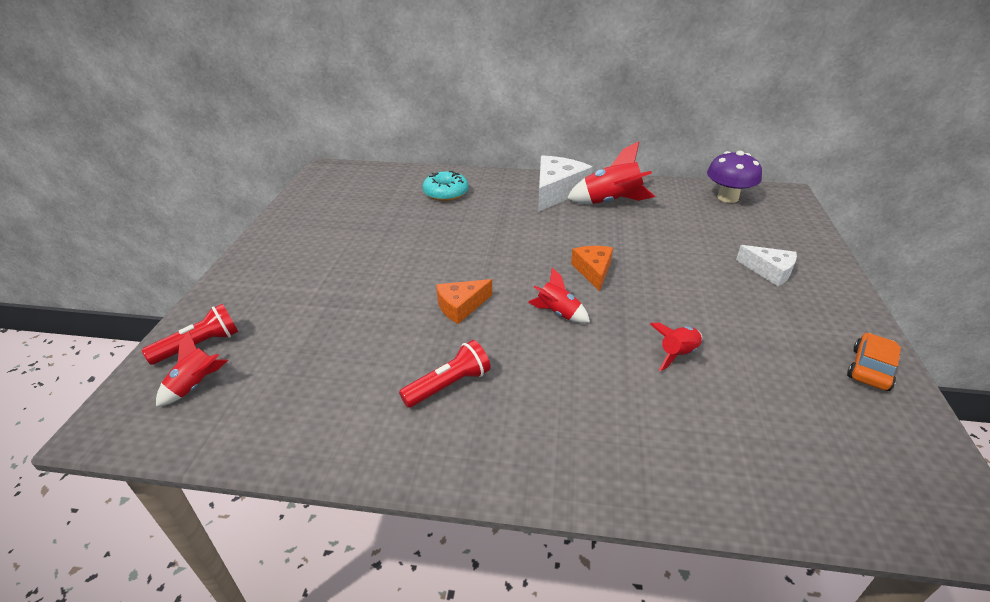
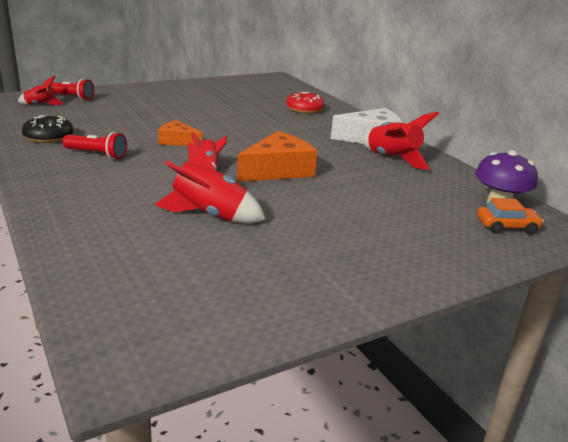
camera: 50 degrees right, 10 degrees down
(343, 413) = (48, 137): none -> black donut
(446, 193) = (304, 109): turquoise donut -> red donut
(593, 271) = (278, 170): orange cheese -> orange cheese, size x1.68
(677, 354) = (210, 215): red rocket -> red rocket, size x1.74
(769, 271) = (391, 239): white cheese -> none
(870, 369) = (294, 304): orange car -> orange car (506, 226)

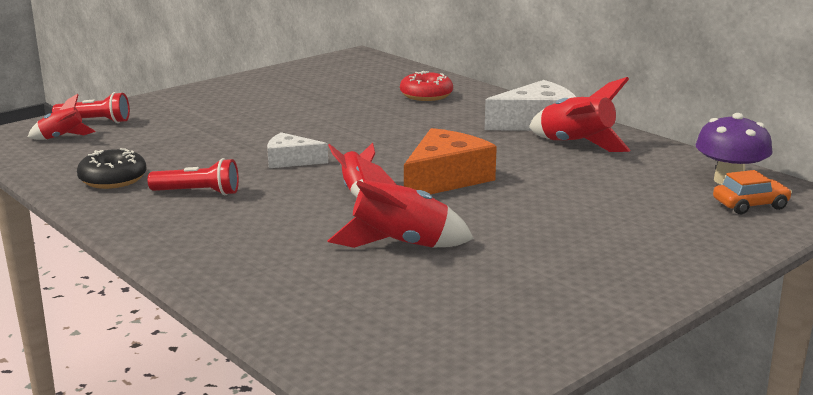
camera: 10 degrees left, 5 degrees down
(177, 141) = (290, 160): orange cheese -> white cheese

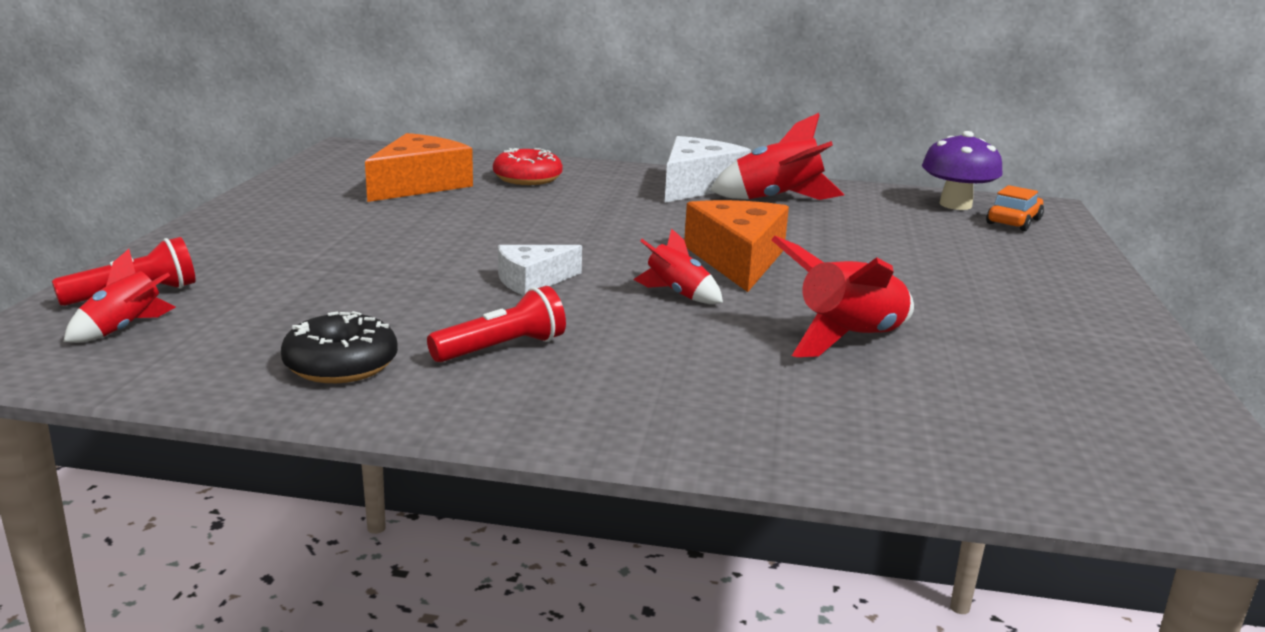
camera: 40 degrees left, 0 degrees up
(349, 87) = (419, 185): none -> orange cheese

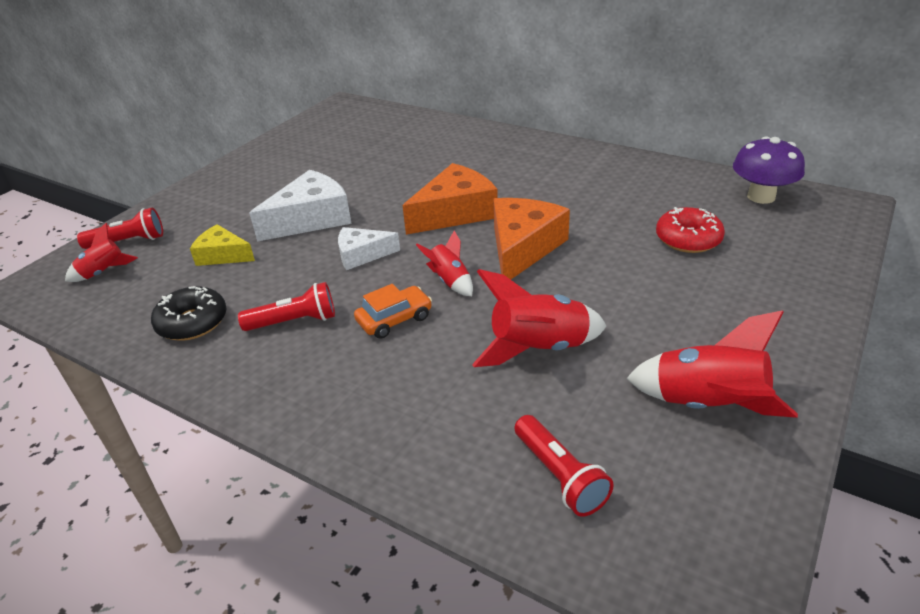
camera: 25 degrees right, 15 degrees up
(317, 296) = (222, 255): none -> yellow cheese
(419, 185) = (359, 146): orange cheese -> orange cheese (455, 213)
(527, 178) = (437, 143): red donut -> red donut (688, 239)
(697, 186) = (556, 159): white cheese -> white cheese (311, 219)
(777, 200) = (607, 180): red rocket -> red rocket (707, 405)
(985, 437) = (560, 476): none -> red flashlight
(1013, 221) = (799, 222): orange car -> orange car (394, 319)

